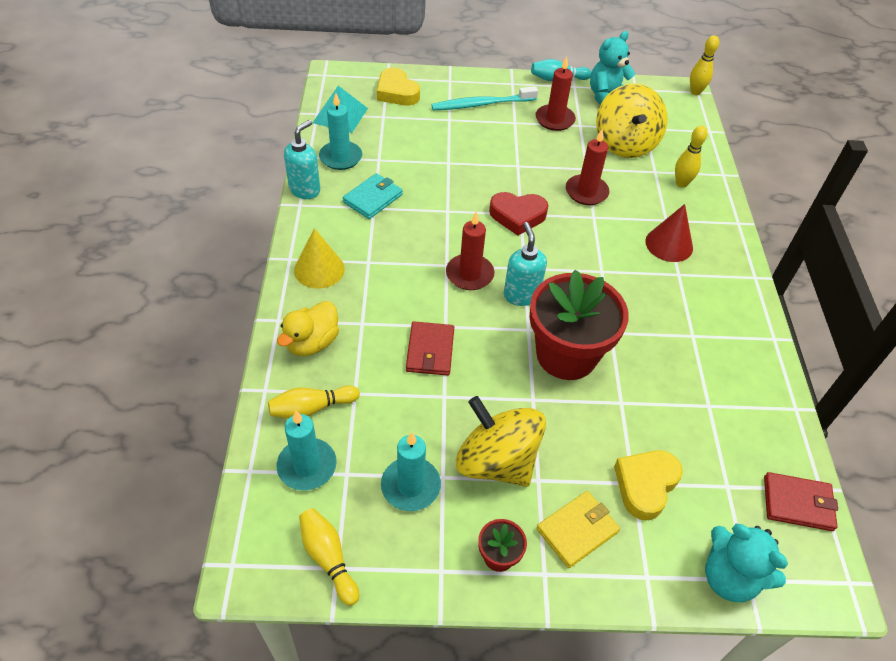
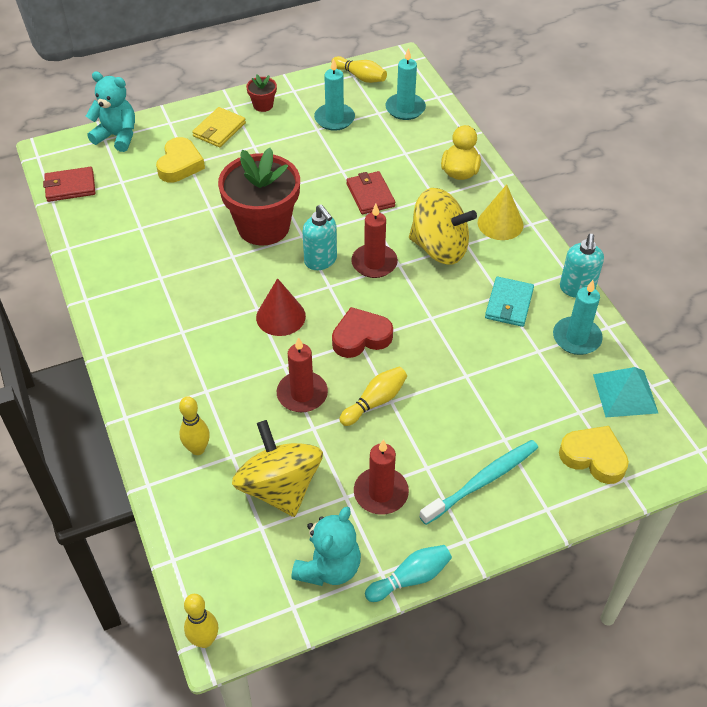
camera: 160 degrees right, 0 degrees up
(311, 408) = (427, 136): yellow bowling pin -> yellow bowling pin (375, 401)
(496, 461) = (286, 146): yellow spinning top -> yellow spinning top (439, 248)
(669, 244) = (197, 361): red cone -> red cone (280, 316)

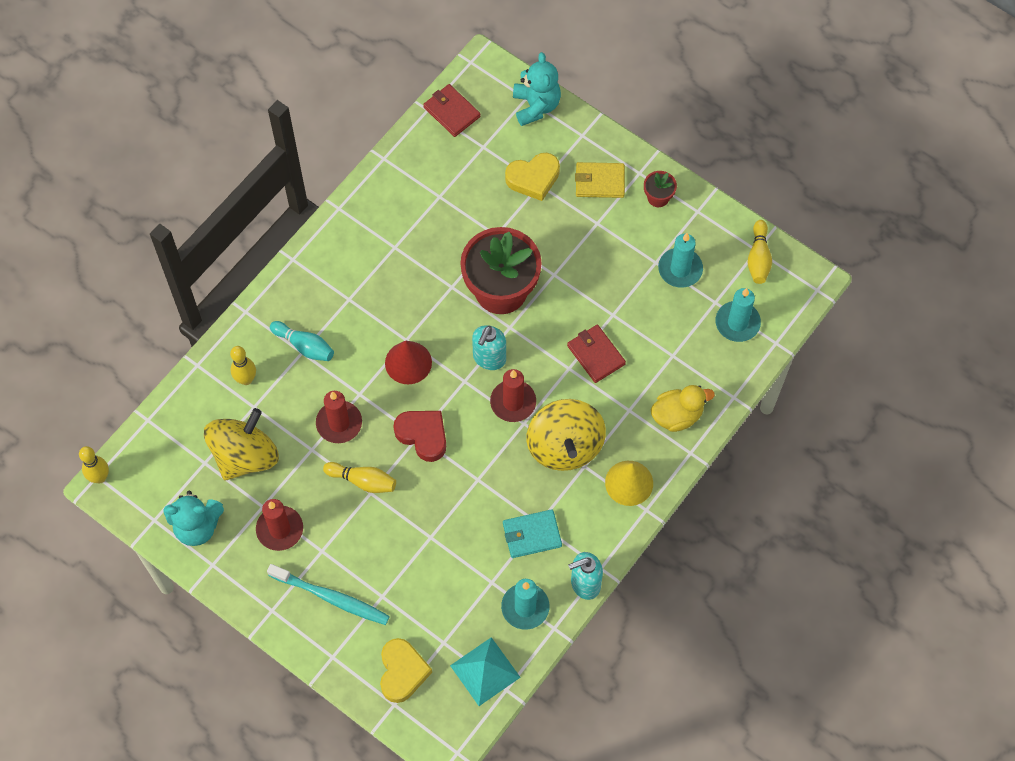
camera: 60 degrees right, 15 degrees up
(370, 195) = (596, 355): red wallet -> red wallet turned 75 degrees counterclockwise
(410, 578) = (218, 587): turquoise bowling pin -> turquoise bowling pin (304, 346)

